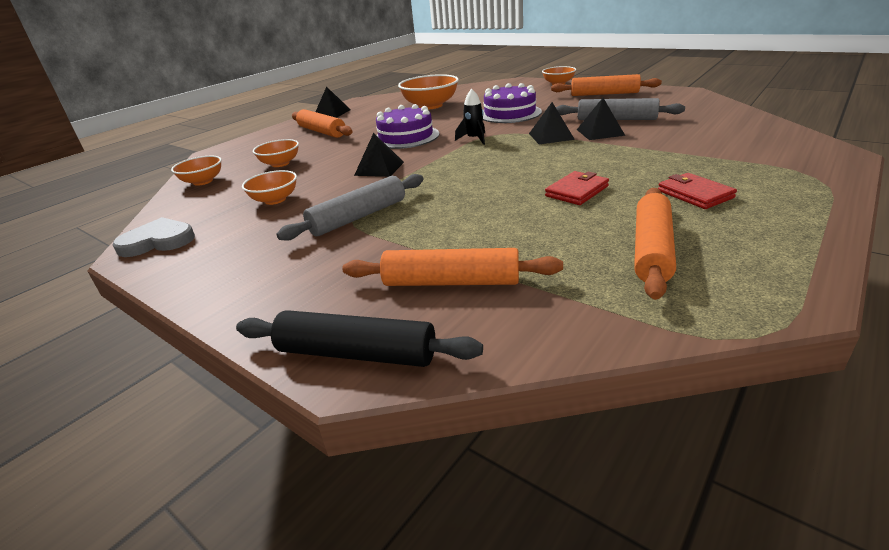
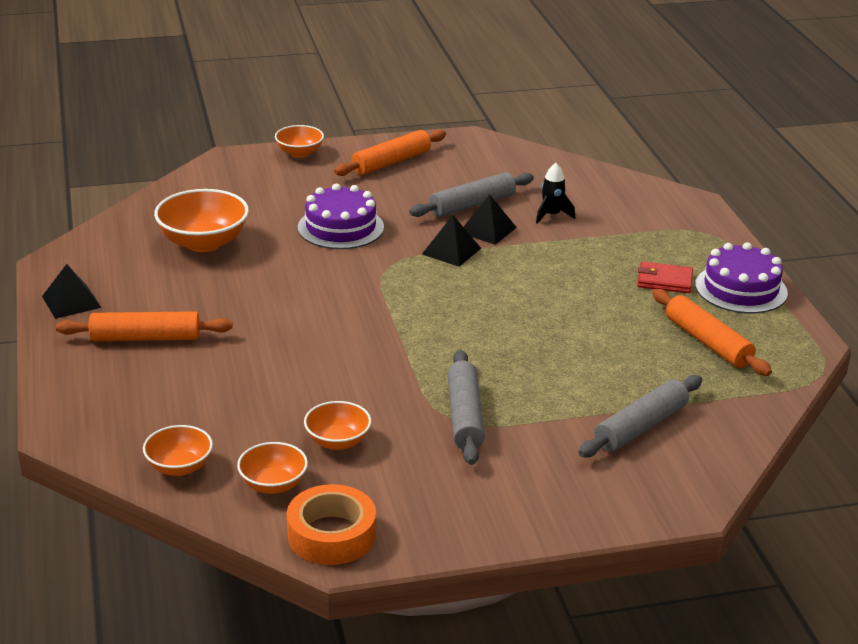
camera: 55 degrees left, 0 degrees up
(158, 241) = (331, 535): grey heart -> orange tape
(280, 164) = (219, 403): orange bowl -> orange bowl (273, 484)
(356, 353) = (676, 496): black rolling pin -> none
(379, 168) = (360, 359): black pyramid -> none
(406, 137) = (290, 306): purple cake -> purple cake (741, 289)
(451, 282) = (640, 427): orange rolling pin -> grey rolling pin
(474, 139) = (379, 282): black rocket -> black rocket (551, 215)
(576, 191) = (585, 311): red wallet -> none

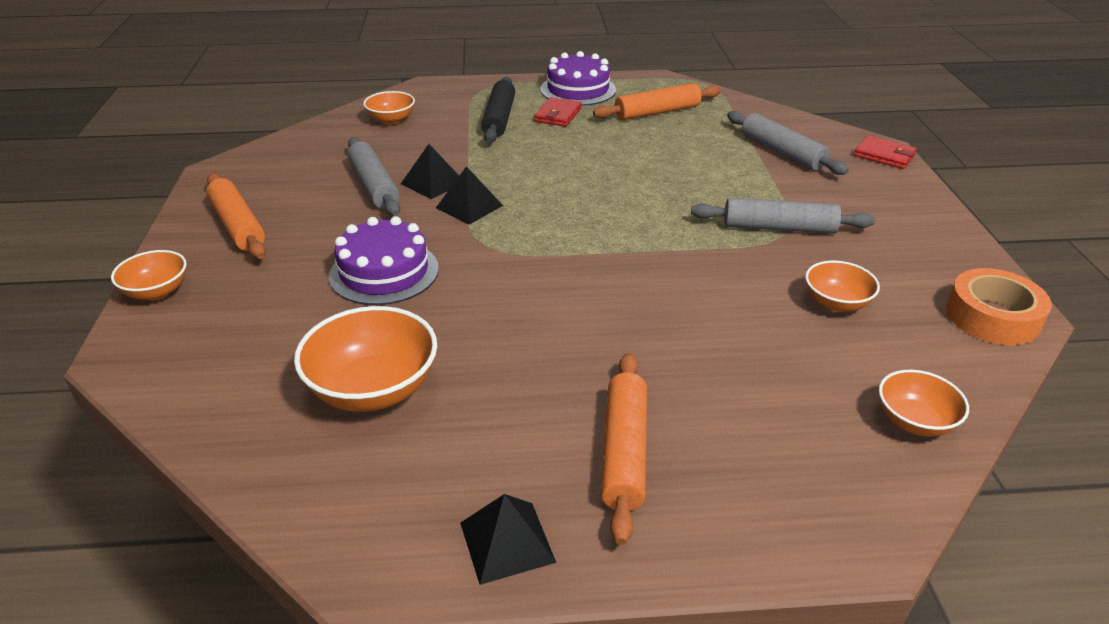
camera: 80 degrees left, 5 degrees up
(273, 484) = (924, 350): orange bowl -> orange bowl (391, 120)
(551, 215) = (418, 148): black rocket -> none
(637, 249) = (499, 118): none -> black rolling pin
(668, 505) = (884, 155): none -> red wallet

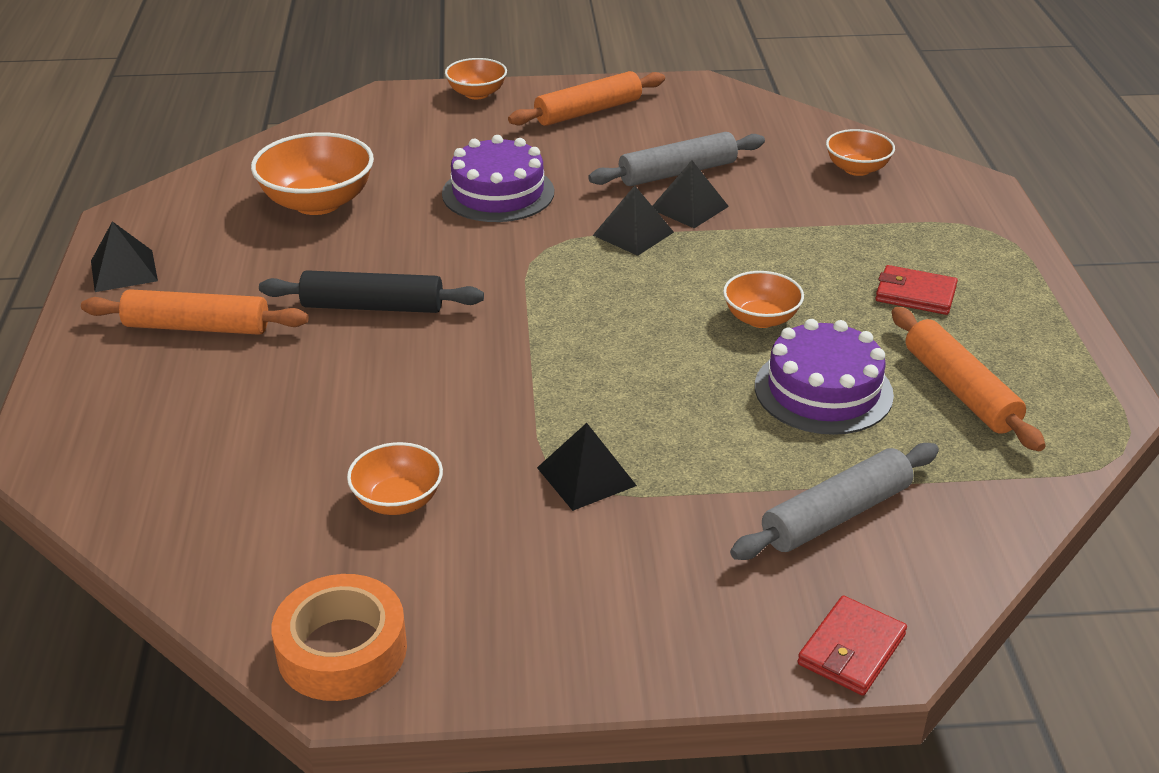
camera: 90 degrees right, 0 degrees up
(499, 118) = (887, 246): black rolling pin -> black rolling pin (373, 307)
(578, 90) = (1022, 313): purple cake -> purple cake (823, 390)
(779, 228) = (586, 476): grey rolling pin -> black pyramid
(914, 422) = (170, 520): orange bowl -> orange bowl (761, 318)

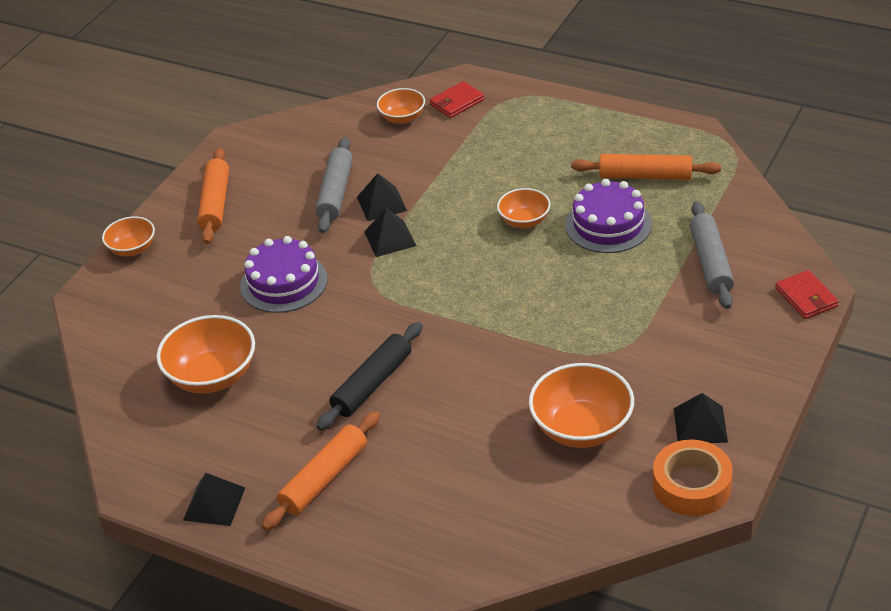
camera: 55 degrees left, 5 degrees up
(398, 500) = (582, 428): orange bowl -> orange bowl, size x1.69
(586, 476) = (615, 343): black pyramid -> black pyramid (700, 425)
(915, 294) = (550, 153): red wallet -> red wallet (457, 102)

